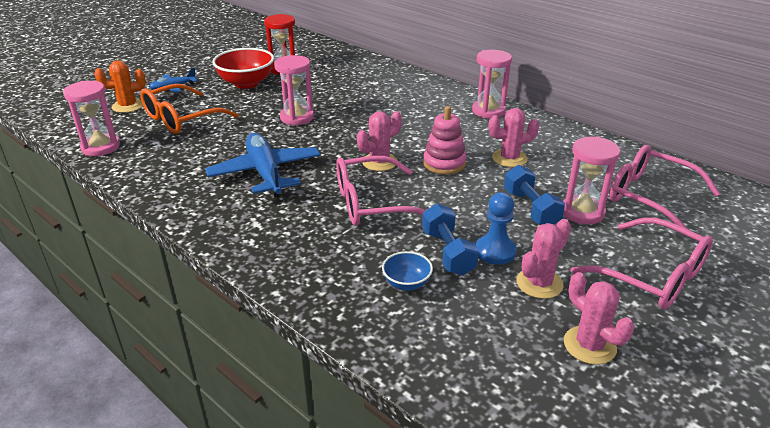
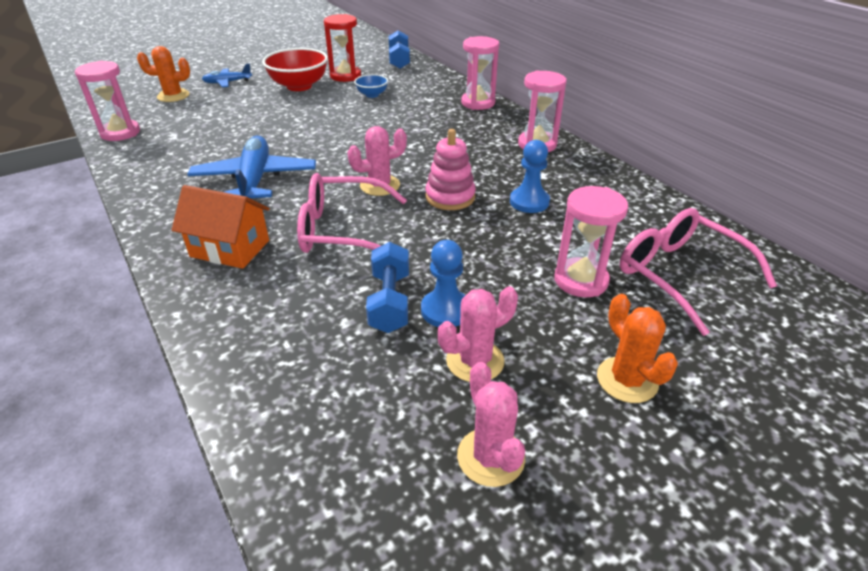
camera: 15 degrees right, 5 degrees up
(181, 119) = (213, 114): orange glasses -> none
(284, 233) = (230, 248): none -> orange house
(297, 117) = (325, 126): pink hourglass -> pink hourglass (478, 103)
(406, 283) = (320, 331): blue bowl -> blue bowl (372, 95)
(509, 158) = (529, 202): pink cactus -> blue pawn
(530, 208) = (519, 265): blue dumbbell -> blue dumbbell (399, 60)
(652, 276) = (627, 380): pink glasses -> orange cactus

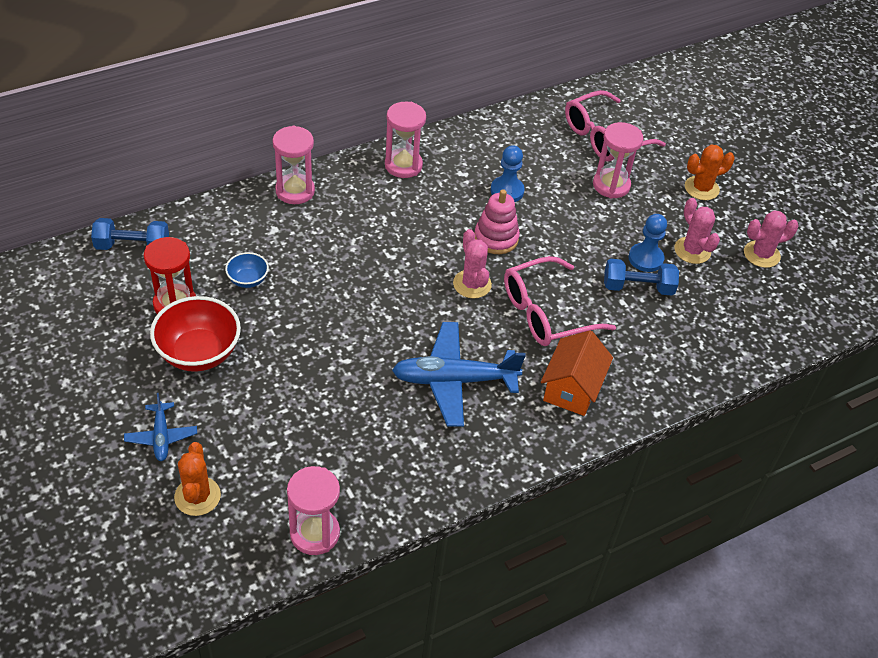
camera: 90 degrees left, 10 degrees up
(342, 230) = (546, 313): pink glasses -> pink glasses turned 60 degrees clockwise

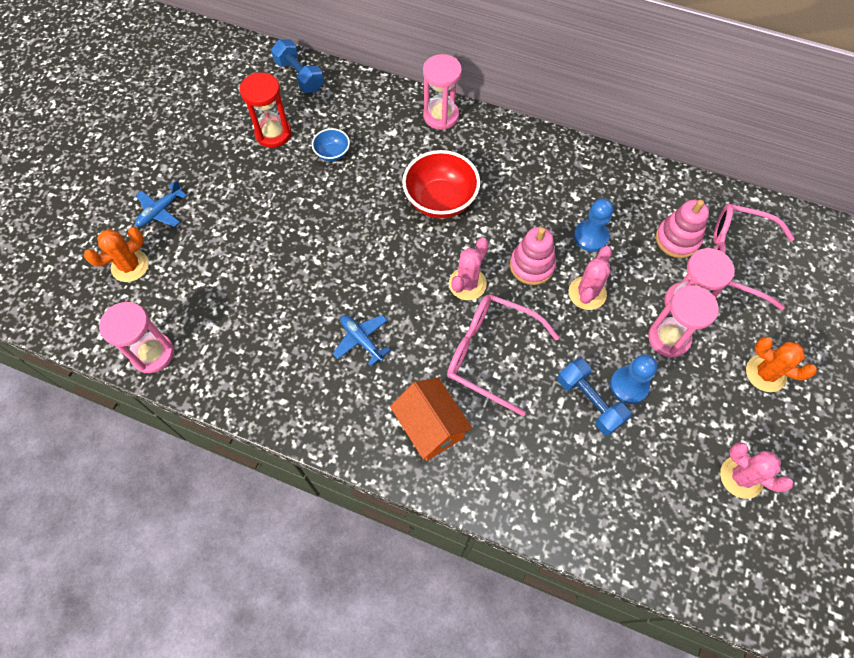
camera: 55 degrees right, 15 degrees up
(199, 353) = (245, 177): red bowl -> red bowl (440, 201)
(403, 165) = (539, 155): pink hourglass -> pink hourglass (668, 338)
(454, 380) = (361, 340): blue plane -> blue plane, size x0.52
(558, 151) = (677, 239): none -> pink stacking toy
(572, 388) = (430, 426): orange house -> orange house turned 75 degrees clockwise
(692, 250) = (680, 416): pink cactus -> pink cactus (587, 293)

